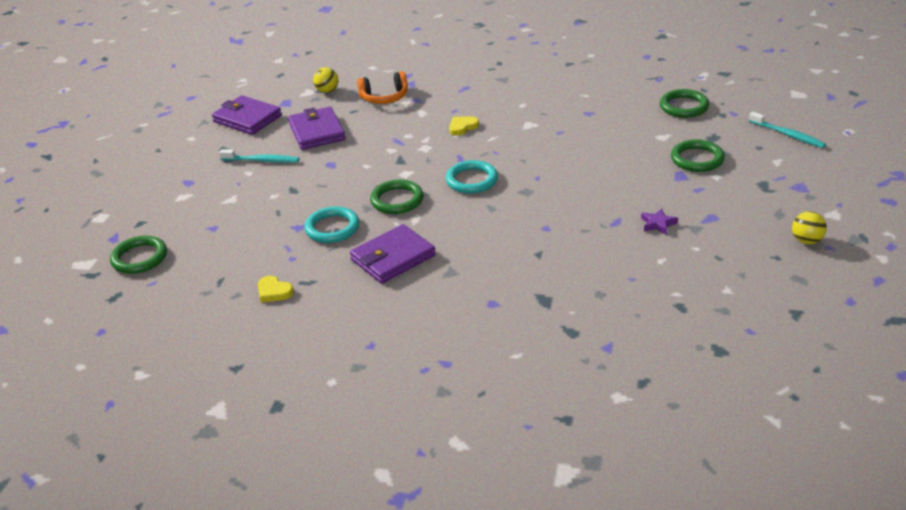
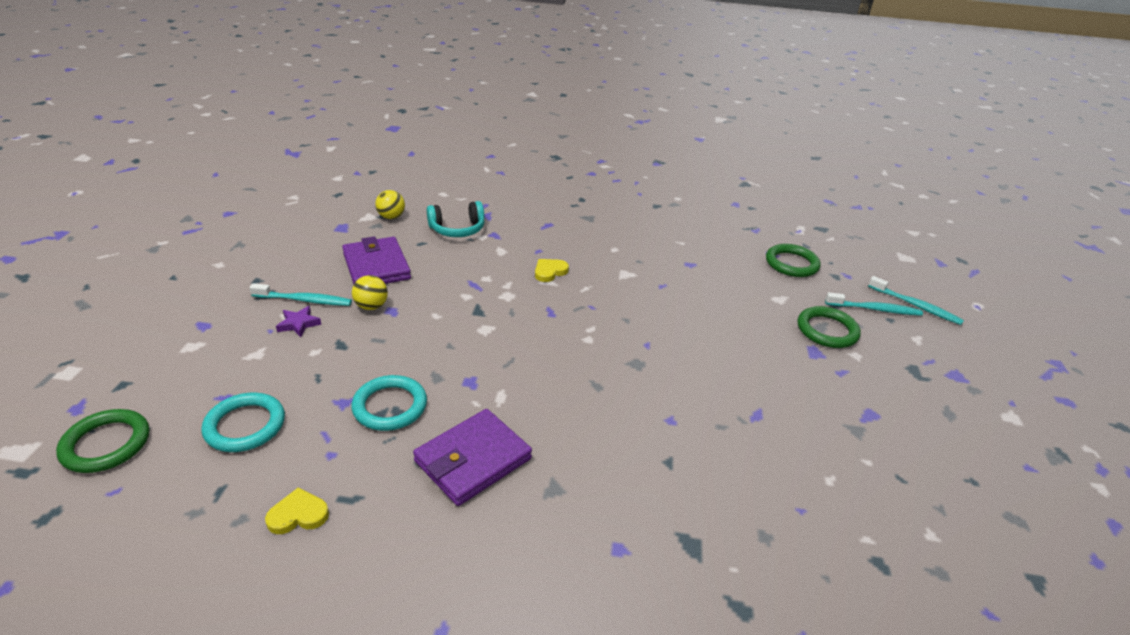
camera: 10 degrees left, 0 degrees up
(247, 119) = (293, 244): purple wallet -> none
(274, 291) = (298, 515): yellow heart -> yellow heart turned 135 degrees clockwise
(384, 97) = (457, 229): orange headphones -> turquoise headphones
(397, 200) = (476, 367): green ring -> none
(472, 180) = (568, 343): turquoise ring -> turquoise ring (245, 426)
(658, 224) = (809, 421): purple star -> purple star (298, 324)
(748, 140) = (875, 309): none -> turquoise toothbrush
(807, 241) = (998, 456): yellow ball -> yellow ball (371, 306)

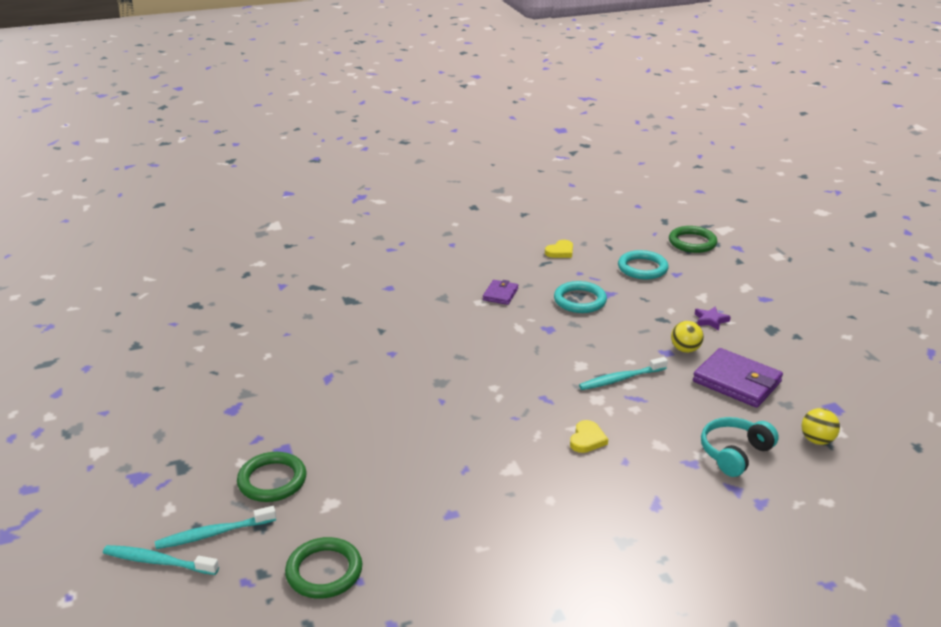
camera: 155 degrees right, 5 degrees down
(304, 300) = (737, 336): turquoise toothbrush -> turquoise toothbrush (621, 379)
(473, 460) = (500, 294): purple wallet -> purple wallet, size x0.55

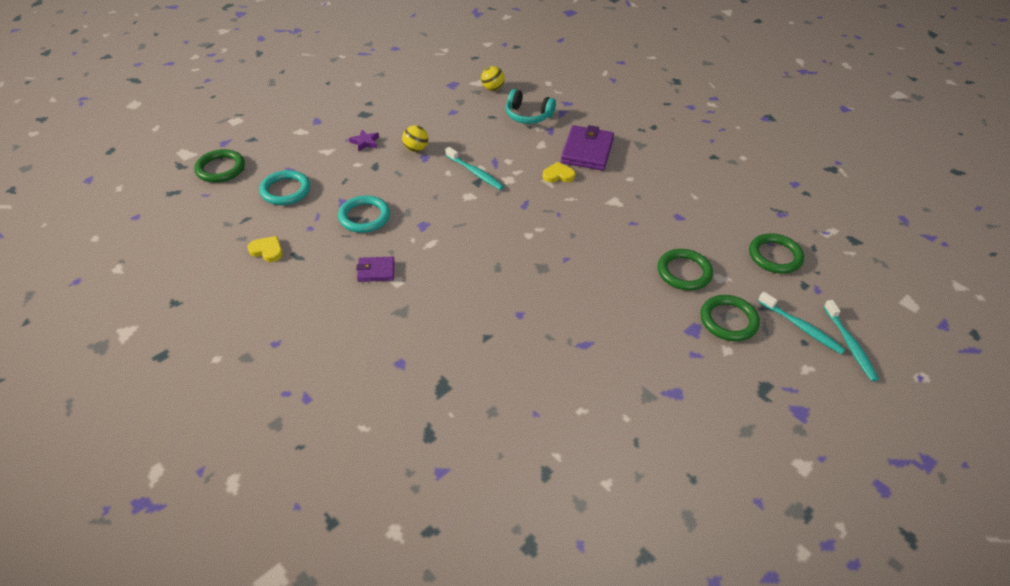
camera: 115 degrees left, 15 degrees up
(360, 477) = (684, 272): none -> green ring
(737, 382) = (446, 122): purple wallet -> purple wallet (587, 151)

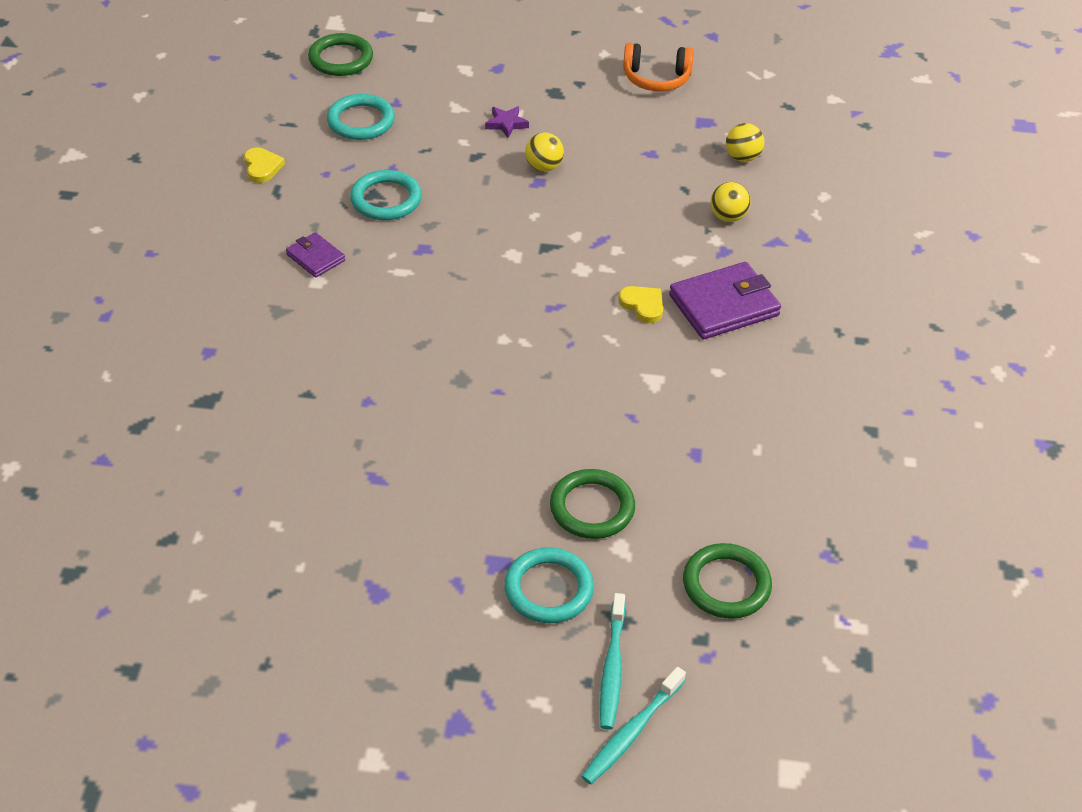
camera: 50 degrees right, 0 degrees up
(401, 80) = (656, 78): none -> orange headphones
(475, 173) = (560, 236): turquoise toothbrush -> none
(528, 115) = (728, 217): turquoise headphones -> yellow ball
(728, 320) = (548, 589): green ring -> turquoise ring

